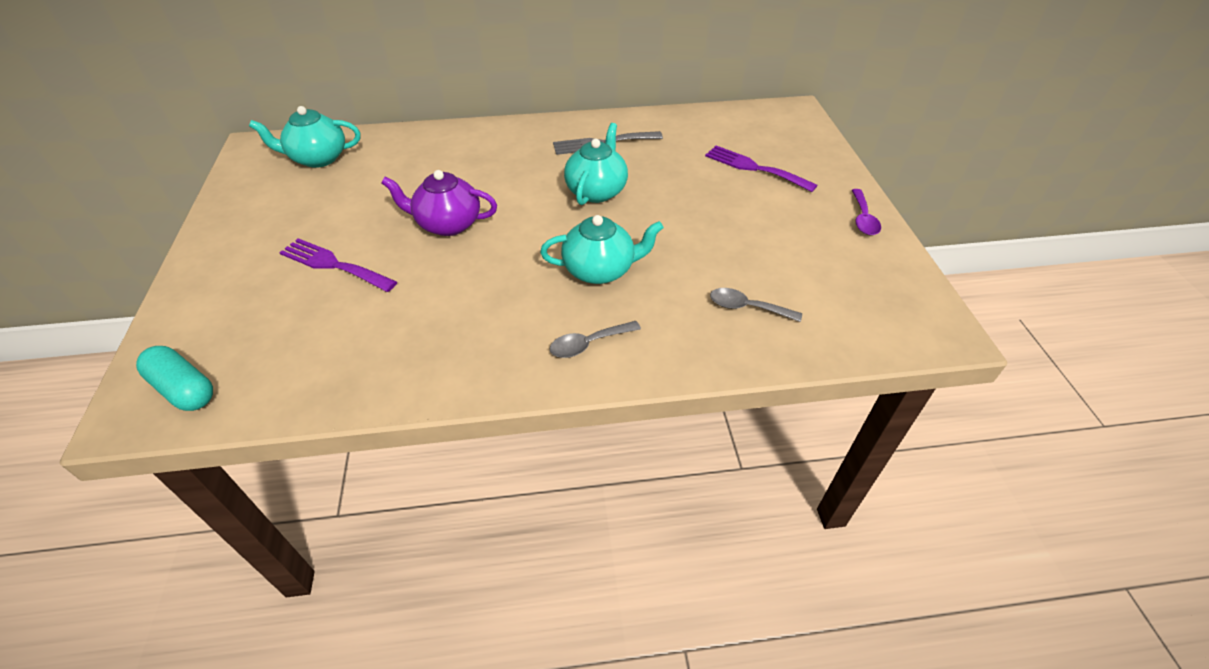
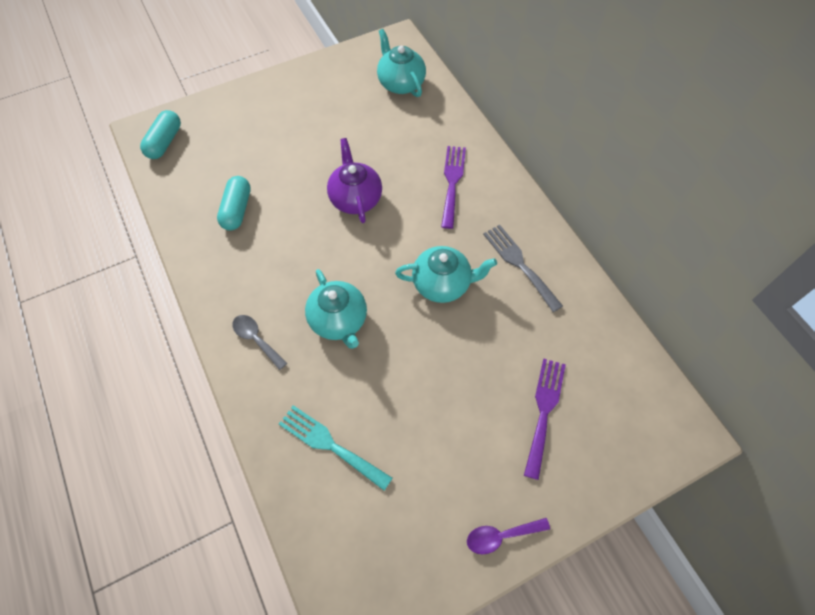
camera: 70 degrees right, 15 degrees up
(333, 265) = (287, 154): purple fork -> purple fork (452, 182)
(380, 328) = (237, 210): none -> turquoise capsule
(747, 307) = (330, 445): grey spoon -> turquoise fork

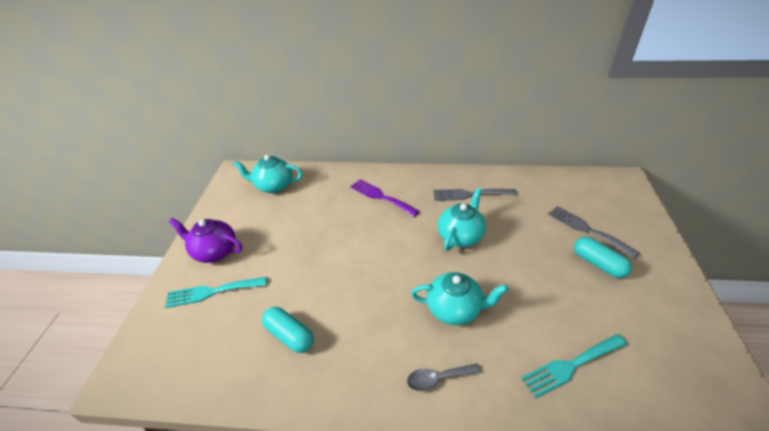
camera: 55 degrees left, 20 degrees down
(165, 142) = (154, 365): turquoise capsule -> turquoise capsule (598, 264)
(246, 128) = (212, 292): none -> turquoise fork
(355, 198) = (349, 251): purple teapot -> purple teapot (214, 251)
(501, 536) = (679, 291): purple spoon -> none
(544, 411) = (587, 230): purple fork -> grey fork

